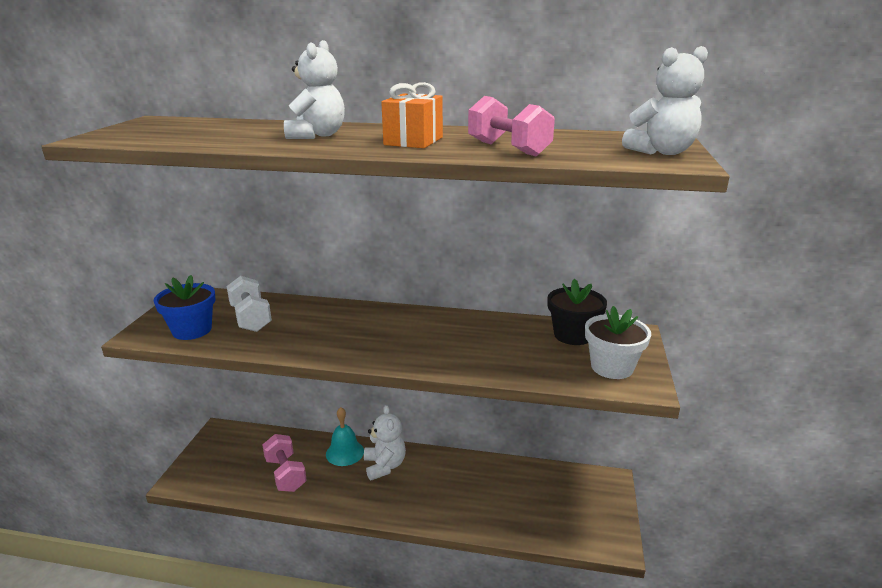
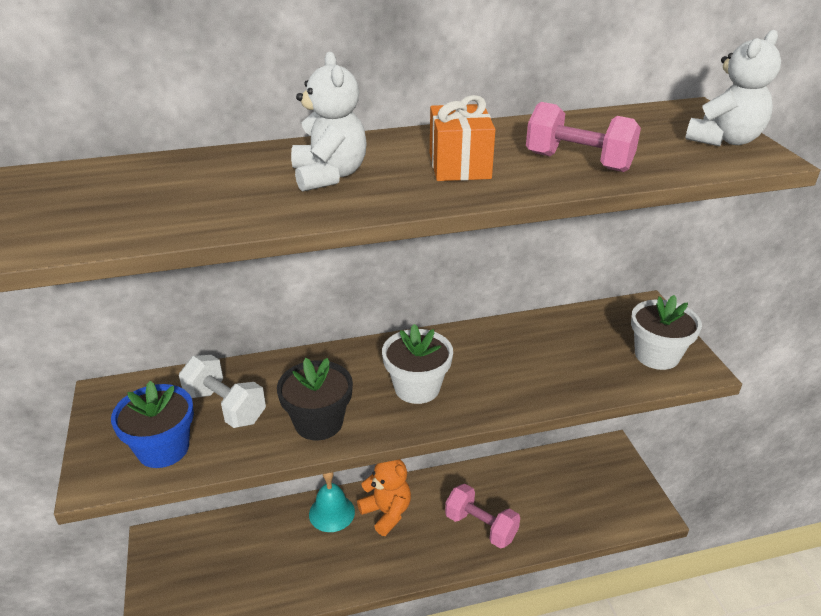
camera: 25 degrees left, 10 degrees up
(286, 474) = (281, 565): pink dumbbell -> pink dumbbell (481, 527)
(384, 466) = (386, 512): white teddy bear -> orange teddy bear
(389, 339) = (417, 388): none -> white flower pot
(573, 335) = (594, 325): black flower pot -> black flower pot (318, 422)

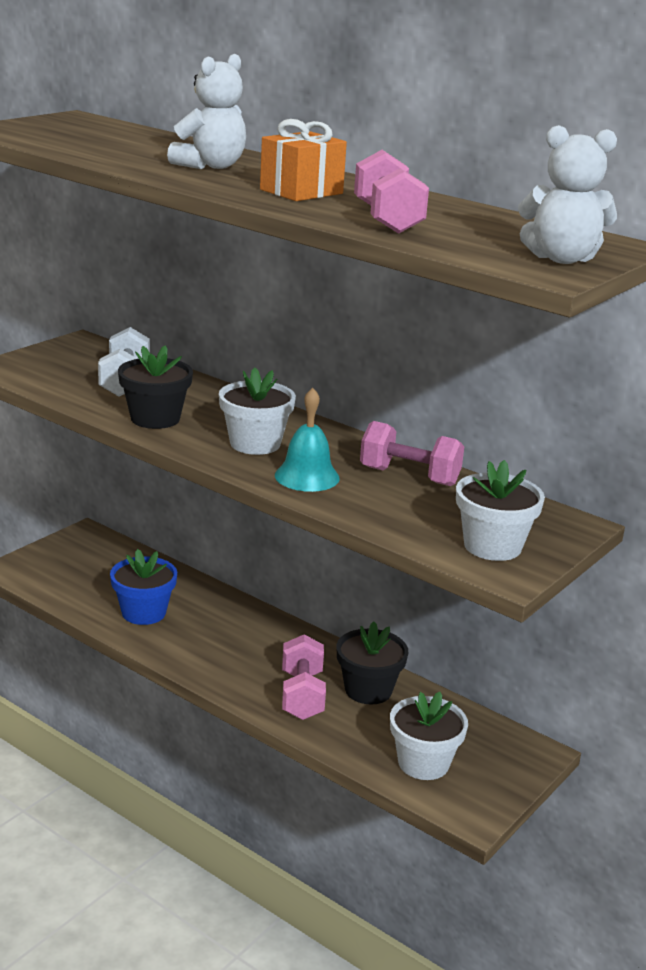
camera: 50 degrees right, 10 degrees down
(163, 448) = (54, 377): blue flower pot -> blue flower pot (143, 612)
(331, 513) = (214, 603): turquoise bell -> turquoise bell (307, 476)
(386, 512) = (250, 633): orange teddy bear -> none
(499, 488) = (368, 690): none -> black flower pot
(531, 339) = (409, 476): none -> pink dumbbell
(592, 507) = (423, 763): none -> white flower pot

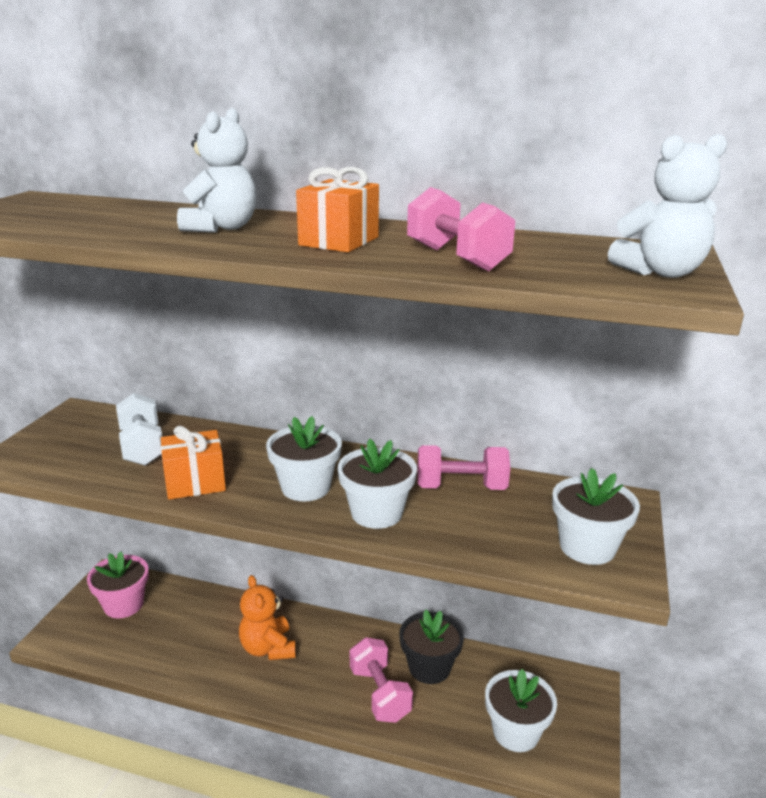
camera: 20 degrees left, 0 degrees up
(90, 560) = (123, 604): none -> pink flower pot
(143, 612) = (198, 648): blue flower pot -> none
(155, 418) = (195, 483): black flower pot -> orange gift
(212, 630) = (268, 648): none -> orange teddy bear
(307, 476) = (376, 513): turquoise bell -> white flower pot

